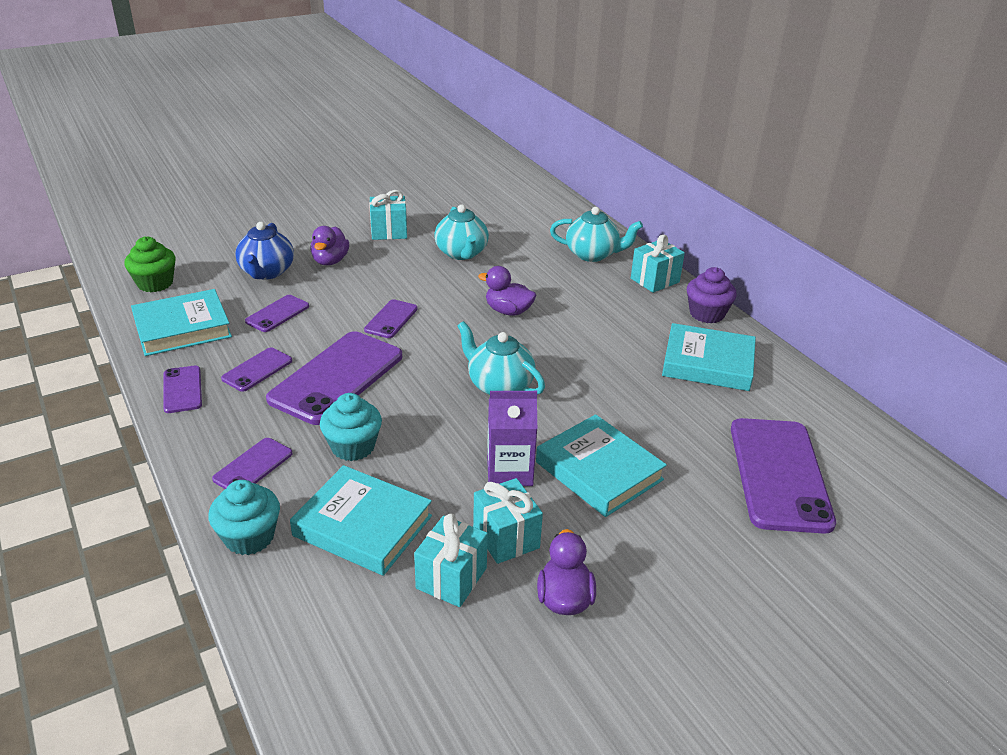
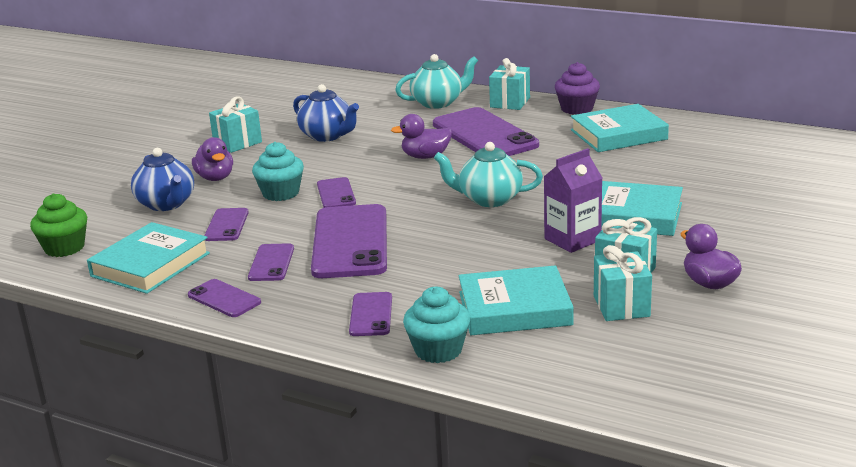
camera: 30 degrees left, 10 degrees down
(353, 447) = (433, 273): turquoise cupcake -> turquoise cupcake (281, 193)
(461, 253) = (327, 136): turquoise teapot -> blue teapot
(779, 474) = (748, 173): purple phone -> purple phone (484, 135)

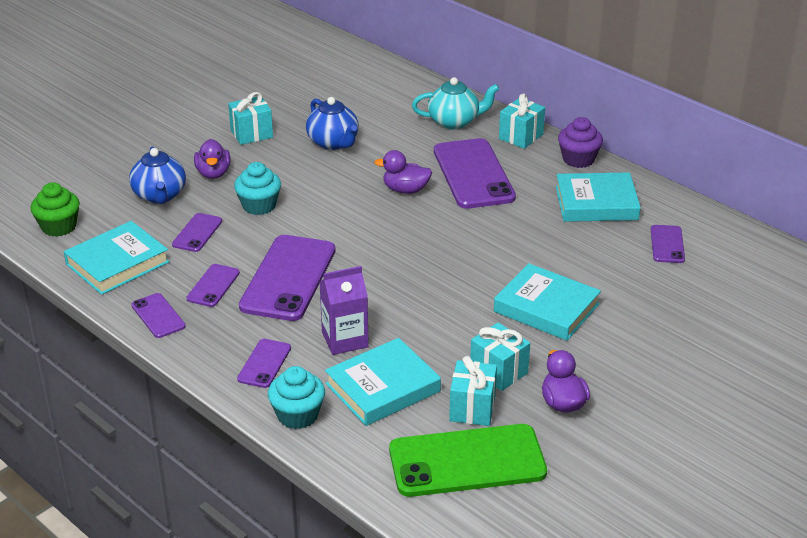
camera: 15 degrees right, 10 degrees up
(336, 194) = (305, 218): purple phone -> purple phone (667, 244)
(489, 199) = (432, 257): turquoise teapot -> none
(514, 308) = (383, 387): turquoise book -> turquoise book turned 45 degrees counterclockwise
(572, 240) = (476, 323): purple carton -> purple carton (345, 339)
(650, 350) = (467, 461): none -> green phone

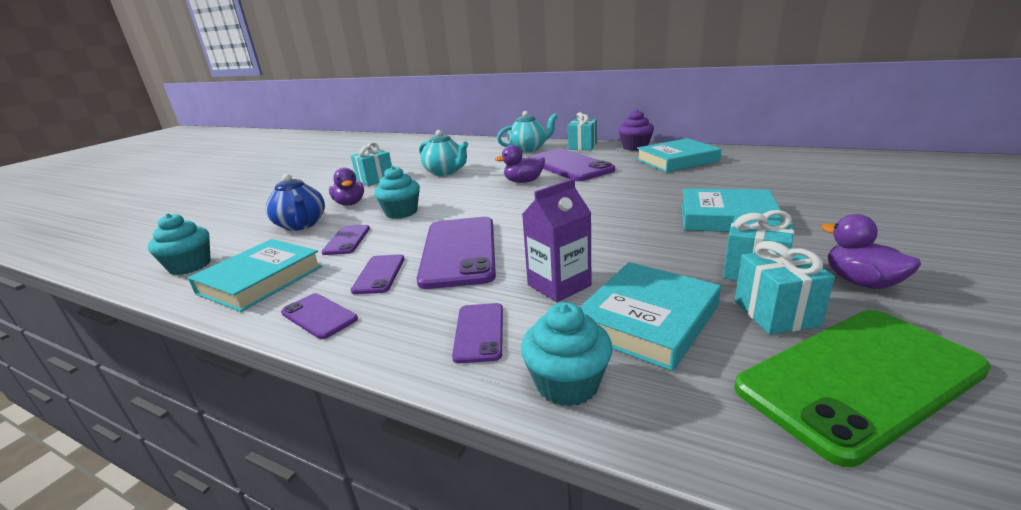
camera: 15 degrees left, 10 degrees down
(59, 227) = (190, 266): green cupcake -> turquoise cupcake
(333, 143) = (445, 172): blue teapot -> turquoise teapot
(667, 244) = (760, 167): purple phone -> none

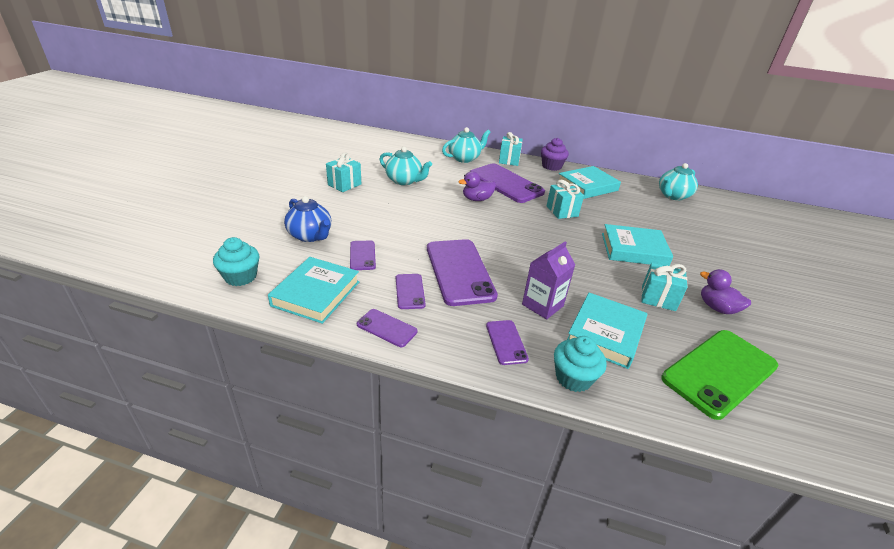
camera: 15 degrees left, 10 degrees up
(350, 203) = (339, 213): purple duck -> none
(401, 212) = (391, 227): turquoise cupcake -> none
(775, 313) = (674, 330): turquoise gift -> turquoise gift (562, 211)
(801, 161) = (673, 196): none -> turquoise teapot

